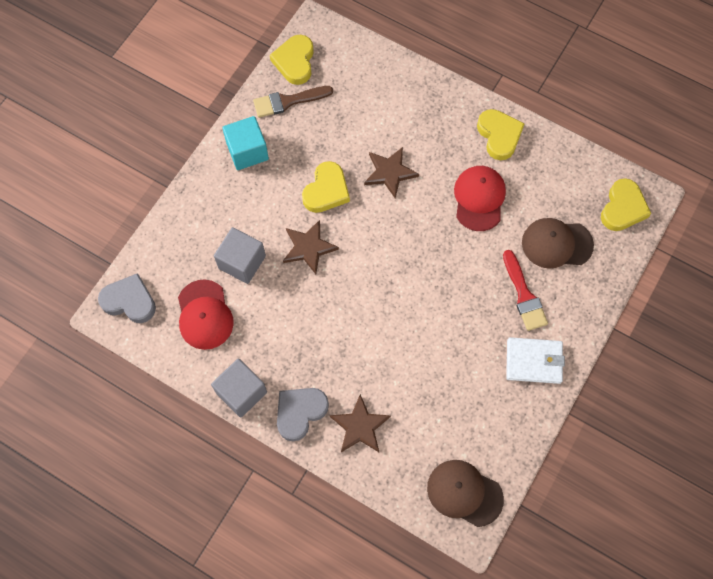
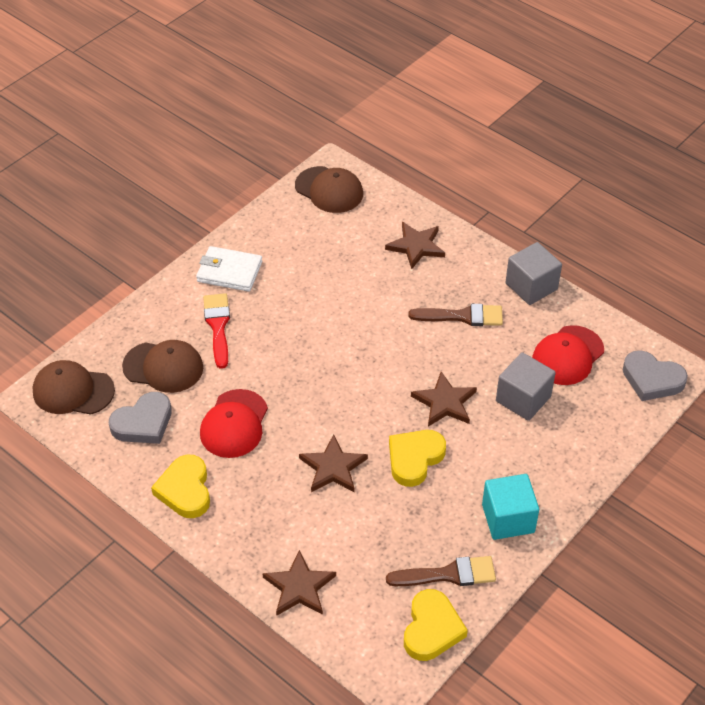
camera: 170 degrees left, 20 degrees down
(204, 315) = (567, 355): red cap -> red cap turned 135 degrees counterclockwise
(300, 412) = (473, 264): grey heart -> grey heart (143, 423)
(304, 344) = (462, 316): none -> brown brush
(393, 76) = (299, 587): none -> brown star
(623, 208) = (73, 391): yellow heart -> brown cap

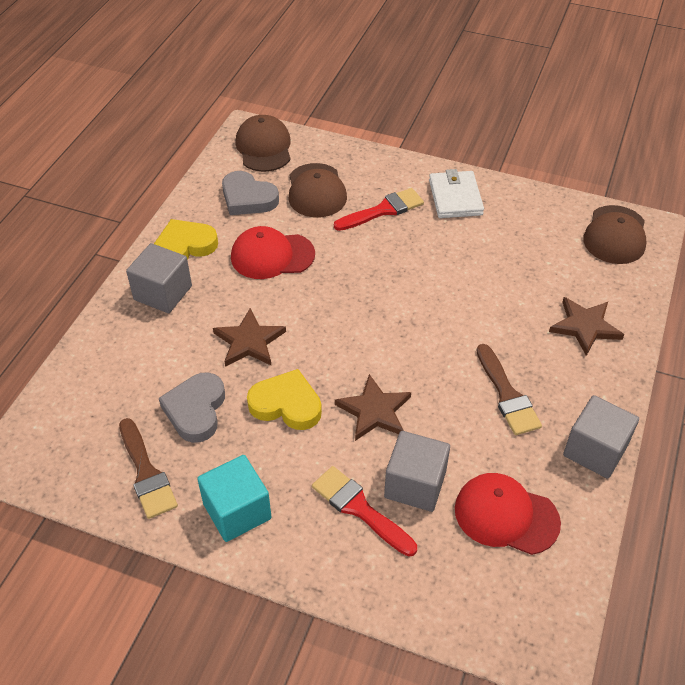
camera: 70 degrees right, 0 degrees up
(240, 521) = (163, 293): none -> grey cube
(299, 587) = (100, 356): brown star -> none
(432, 629) = (75, 476): yellow heart -> none
(532, 439) = (359, 508): none -> red brush
(652, 379) = (518, 623): grey heart -> grey heart (196, 410)

